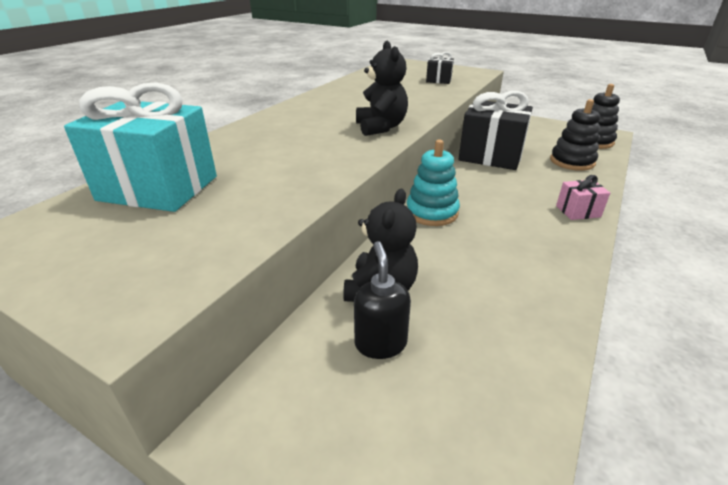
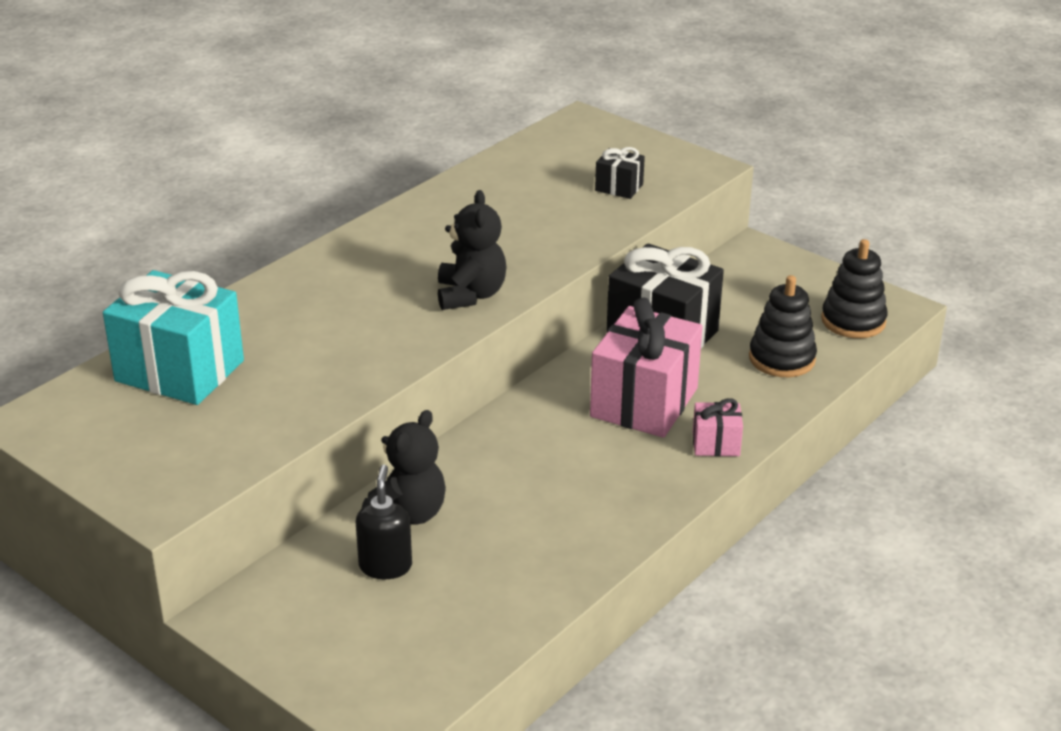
camera: 10 degrees right, 0 degrees up
(432, 212) = (517, 423): turquoise stacking toy -> none
(509, 192) = (644, 402): none -> pink gift

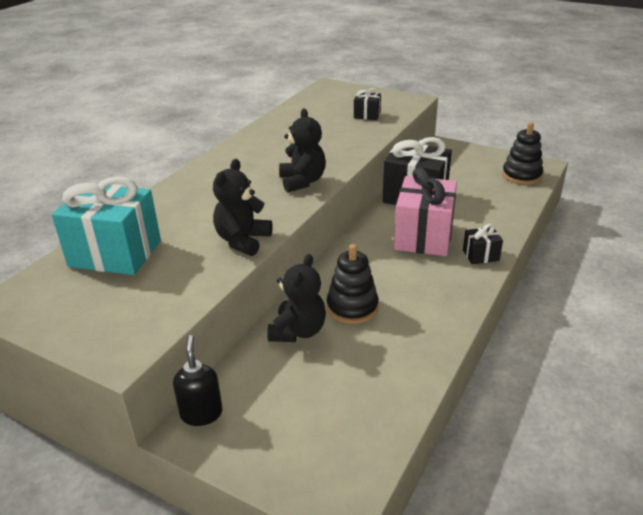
camera: 10 degrees left, 0 degrees up
(354, 377) = (242, 241): none -> black teddy bear
(385, 566) = (295, 372): black soap dispenser -> black soap dispenser (201, 413)
(716, 444) = (480, 255): pink gift -> black gift
(782, 359) = (493, 201): black stacking toy -> black stacking toy (352, 307)

